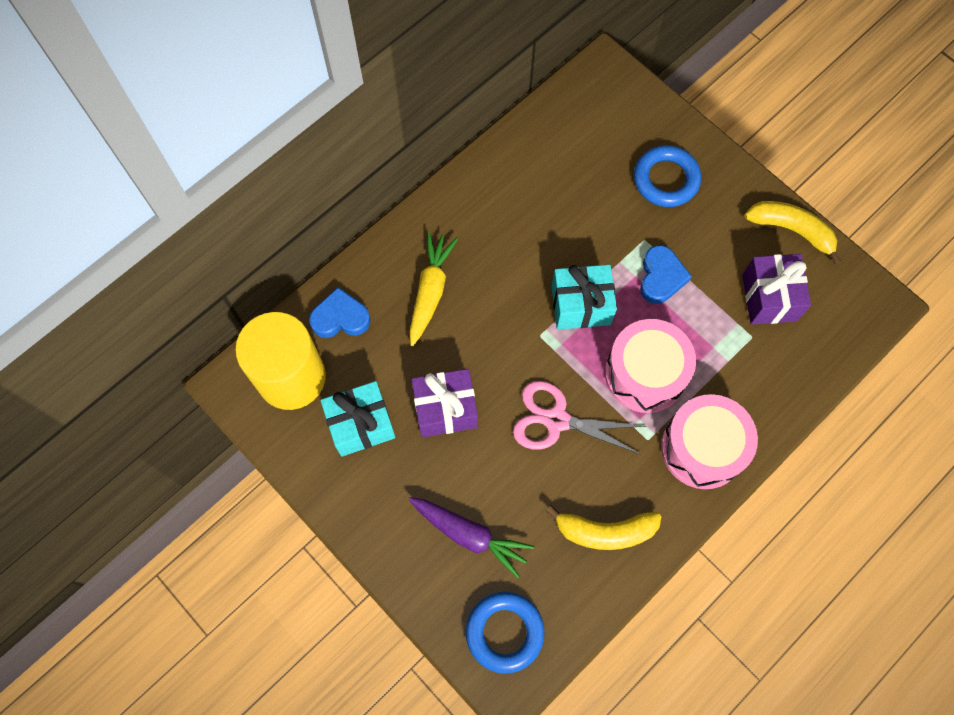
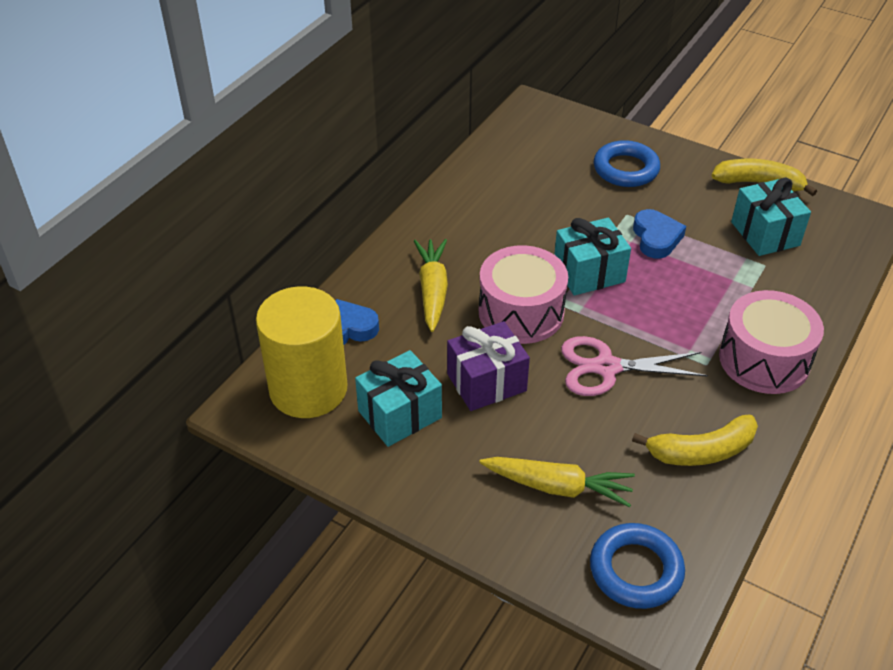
camera: 15 degrees left, 25 degrees down
(470, 535) = (558, 487): purple carrot -> yellow carrot
(645, 373) = (677, 312): pink drum -> pink drum (521, 312)
(769, 297) = (765, 234): purple gift -> turquoise gift

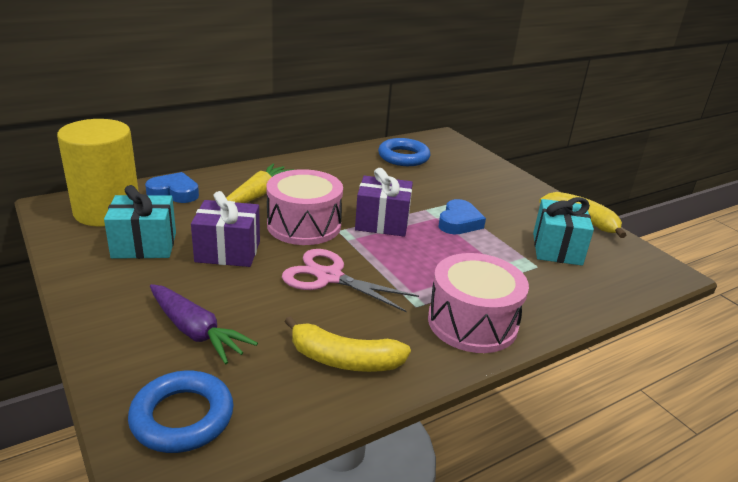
camera: 25 degrees right, 15 degrees down
(558, 487) = (196, 332): yellow carrot -> purple carrot
(589, 273) = (382, 223): turquoise gift -> purple gift
(625, 169) = (476, 182): blue ring -> blue ring (403, 157)

